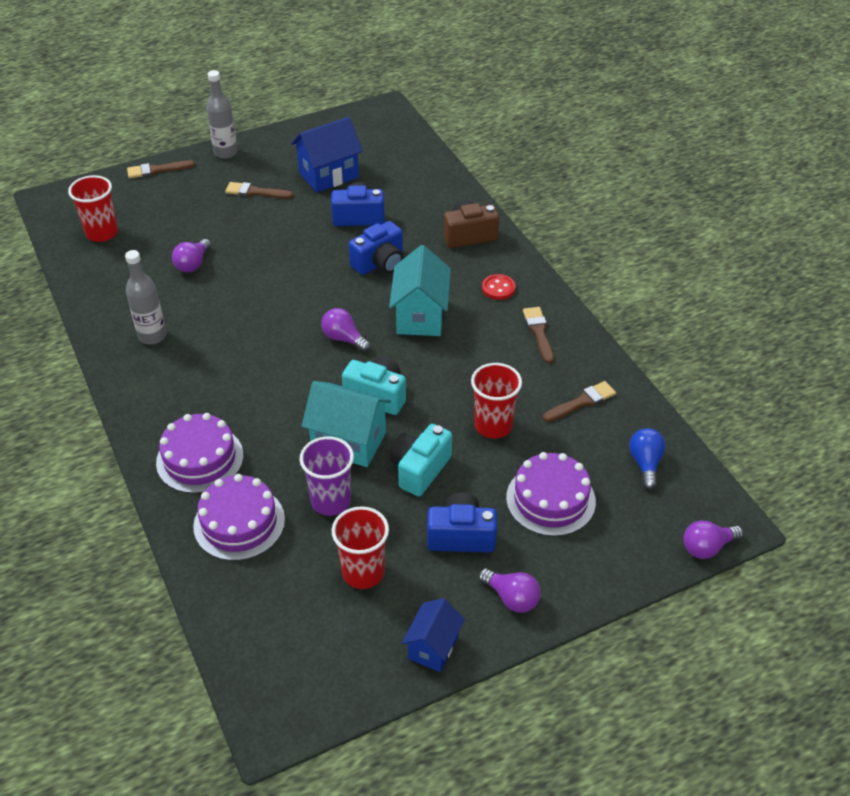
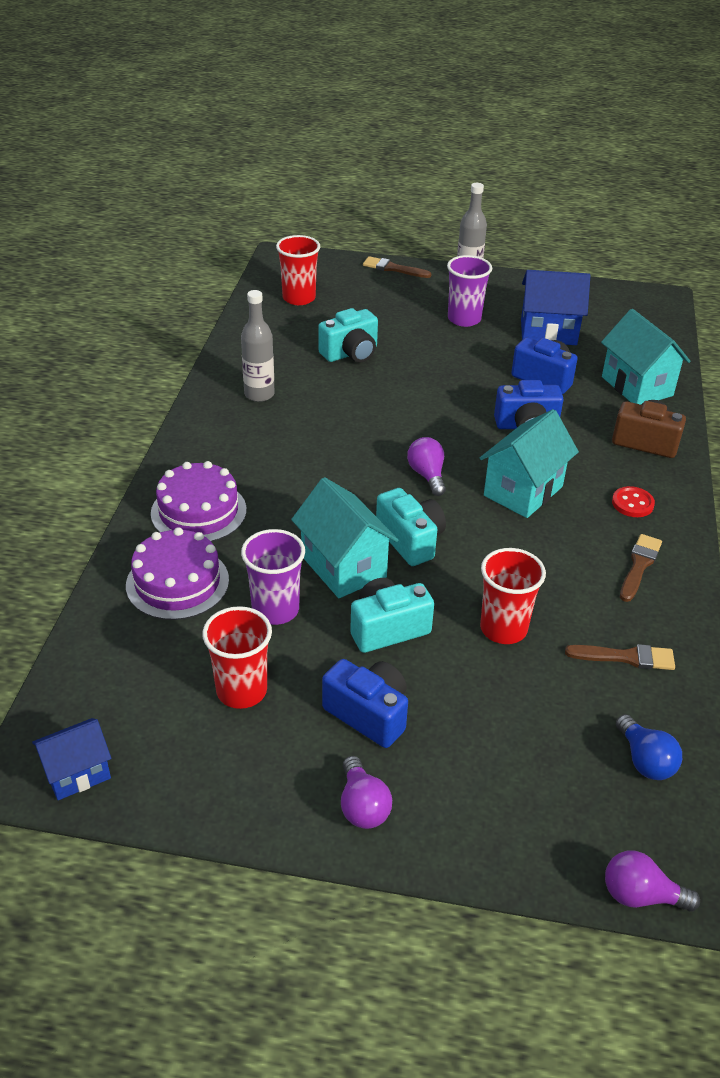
camera: 35 degrees right, 5 degrees down
(193, 264) = (350, 353): purple light bulb -> turquoise camera
(255, 192) = (464, 319): brown brush -> purple cup
(428, 193) = (637, 386): none -> turquoise house
(433, 647) = (238, 802): blue house -> blue house (77, 773)
(550, 499) = (498, 734): purple cake -> none
(645, 463) = (645, 760): blue light bulb -> blue light bulb turned 120 degrees clockwise

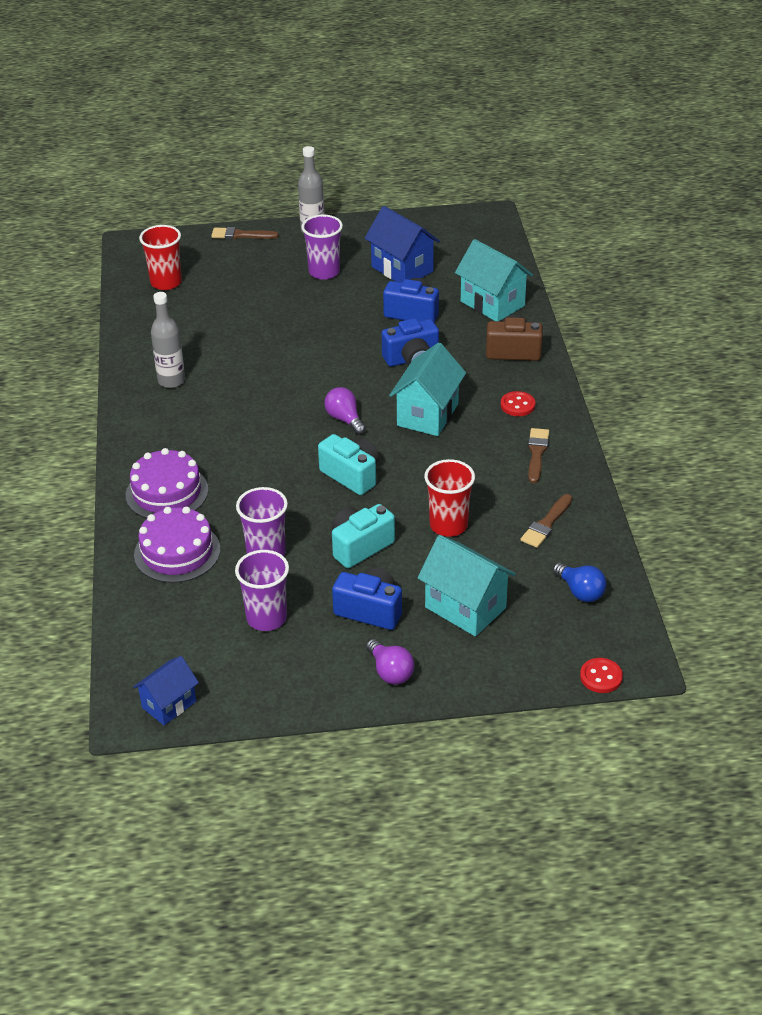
camera: 15 degrees left, 0 degrees up
(241, 691) = (266, 618): red cup -> purple cup
(343, 567) = (306, 508): turquoise house -> turquoise house (465, 608)
(350, 353) = (236, 326): turquoise camera -> none
(548, 332) = (402, 269): blue house -> blue house turned 60 degrees clockwise
(626, 657) = (546, 524): brown brush -> brown brush turned 135 degrees clockwise
(640, 895) = (601, 677): purple light bulb -> red button

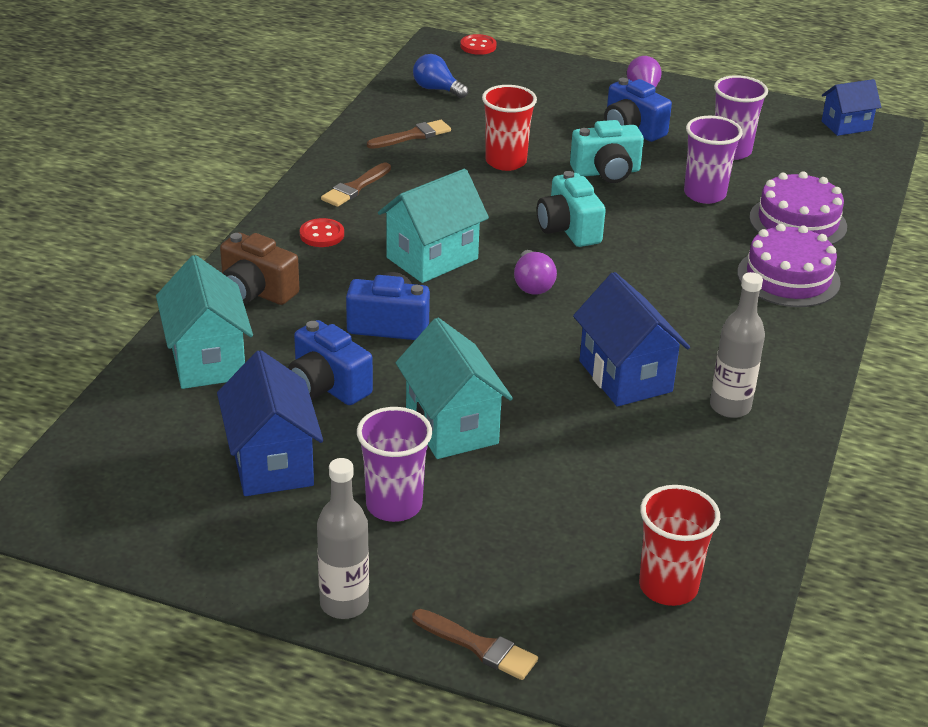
camera: 155 degrees left, 5 degrees down
(245, 378) = (625, 376): none -> blue house
(465, 608) = (545, 108): turquoise house -> turquoise house (452, 426)
(580, 591) = (437, 89): blue light bulb -> blue light bulb turned 45 degrees counterclockwise

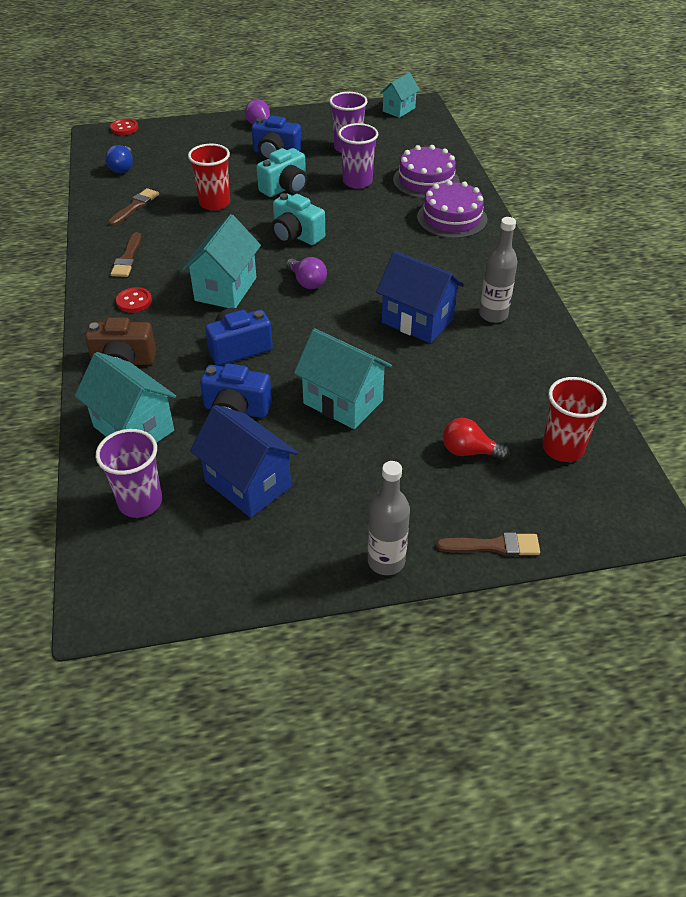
camera: 30 degrees left, 10 degrees up
(394, 505) = (355, 475): purple cup -> purple cup (140, 502)
(437, 89) = (122, 168): blue light bulb -> blue light bulb turned 90 degrees counterclockwise
(548, 539) = (469, 451): none -> red light bulb
(846, 126) = (399, 109): blue house -> turquoise house

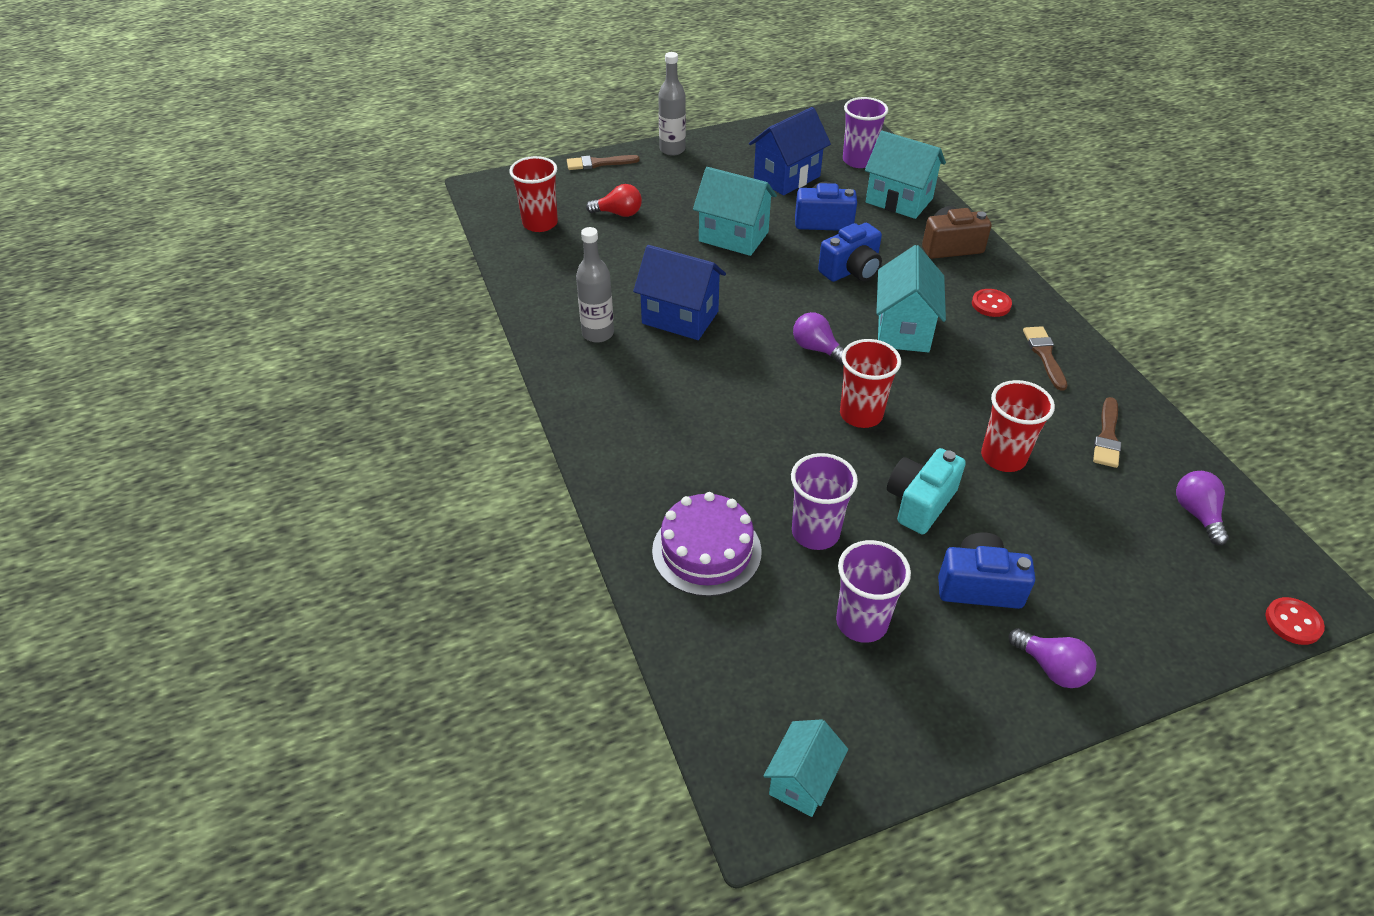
camera: 170 degrees right, 0 degrees up
(122, 168) = (1197, 514): blue light bulb -> purple light bulb
(247, 484) = (786, 177): blue house -> blue house turned 75 degrees counterclockwise
(296, 235) = (861, 414): turquoise camera -> red cup
(452, 218) = (656, 473): purple cake -> none

